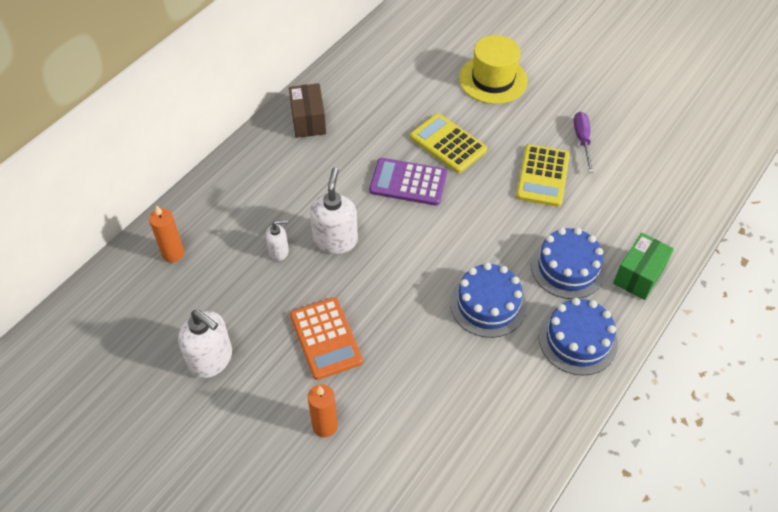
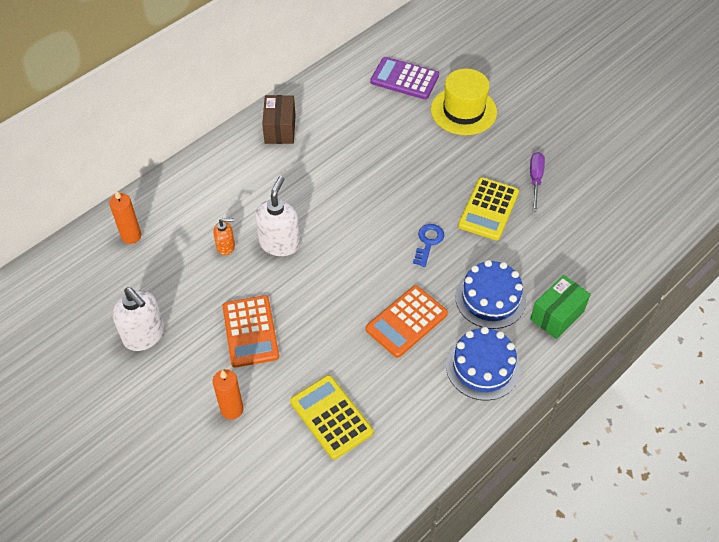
camera: 10 degrees right, 0 degrees up
(279, 251) = (226, 246): white soap dispenser -> orange soap dispenser
(408, 182) = (359, 199): purple calculator -> purple calculator (404, 79)
(448, 144) = (405, 167): yellow calculator -> yellow calculator (331, 417)
(488, 304) = (406, 322): blue cake -> orange calculator
(490, 218) = (428, 242): none -> blue key

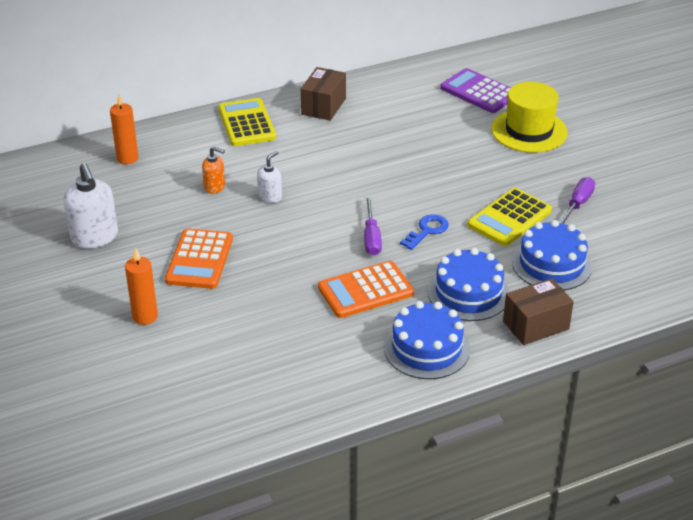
camera: 20 degrees right, 15 degrees down
(279, 243) = (270, 196): white soap dispenser -> white soap dispenser, size x0.56
(331, 417) = (241, 348): yellow calculator -> yellow calculator (246, 123)
(386, 263) = (371, 237): none -> purple screwdriver
(542, 248) = (551, 264): none -> blue cake
(557, 315) = (535, 325): green box -> brown box

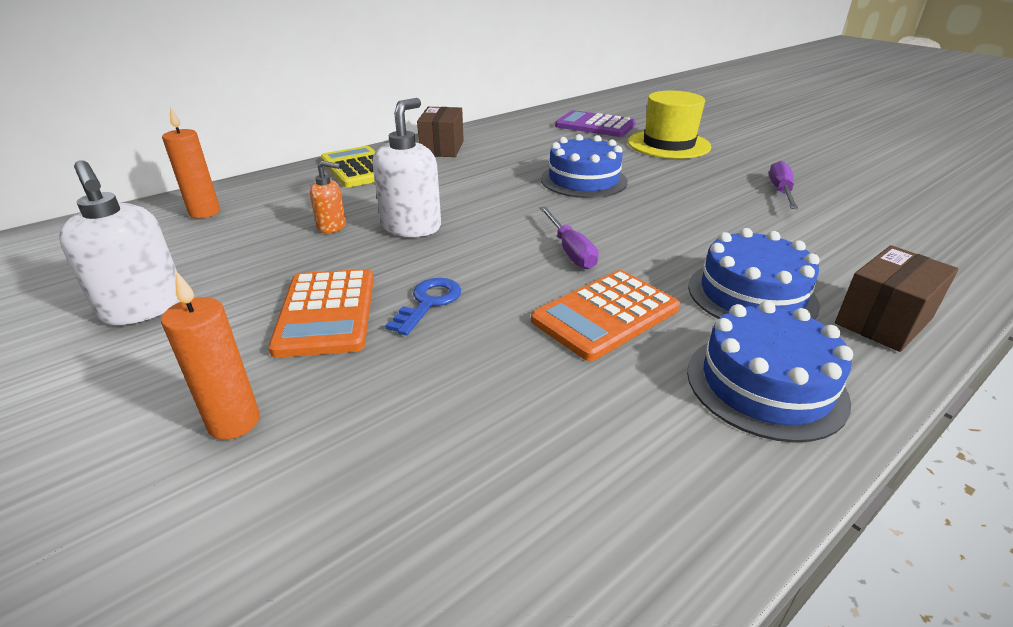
camera: 15 degrees left, 5 degrees down
(270, 196) = (411, 227): white soap dispenser -> white soap dispenser, size x1.79
(427, 231) = (635, 235): blue key -> blue key (428, 302)
(509, 218) = (721, 211): yellow calculator -> none
(551, 264) = (818, 247): blue cake -> blue cake (583, 180)

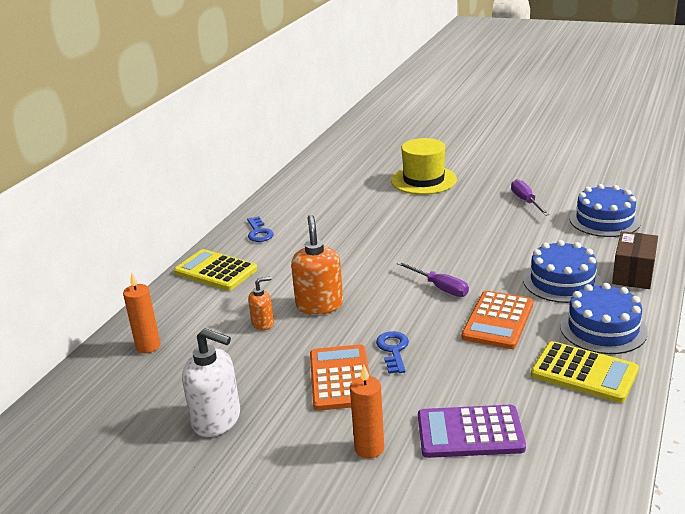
camera: 25 degrees left, 5 degrees down
(326, 313) = (340, 378): orange calculator -> orange calculator turned 150 degrees counterclockwise
(411, 227) = (319, 305): white soap dispenser -> orange soap dispenser
(442, 148) = (259, 232): brown box -> blue key
(583, 180) = (395, 230): blue cake -> blue cake (604, 220)
(595, 125) = (353, 176): purple calculator -> purple calculator (470, 433)
(670, 445) = (584, 373): none -> yellow calculator

